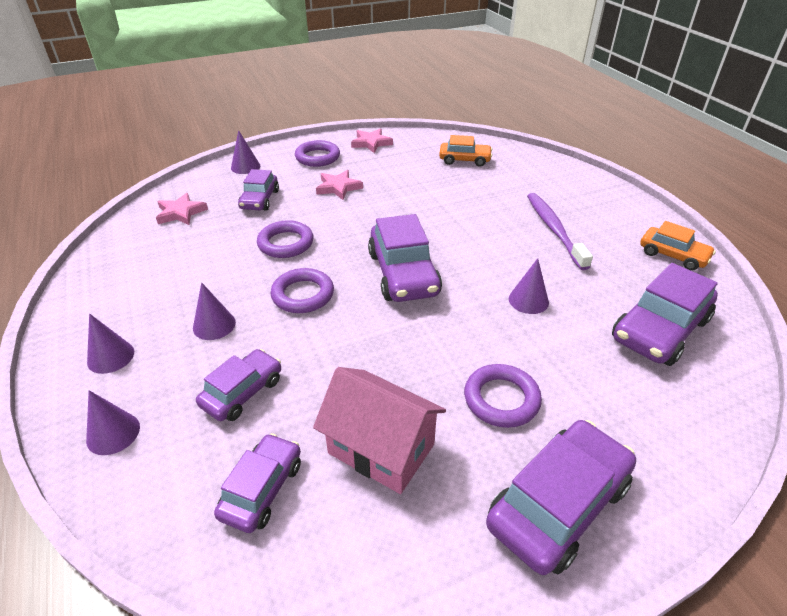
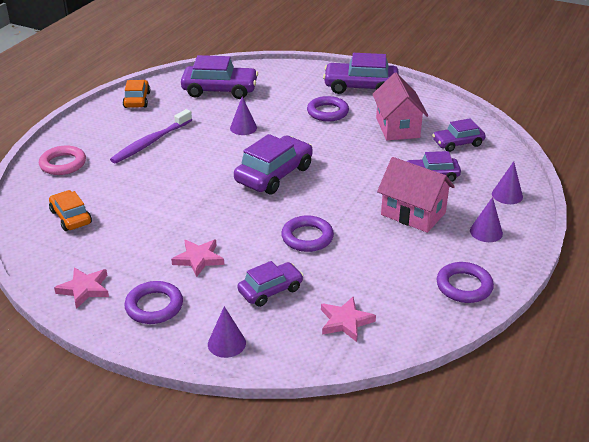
camera: 130 degrees left, 5 degrees down
(214, 325) = (413, 214): purple cone -> pink house
(303, 295) = (344, 199): purple ring -> purple ring (464, 286)
(556, 178) = (63, 164): none -> pink ring

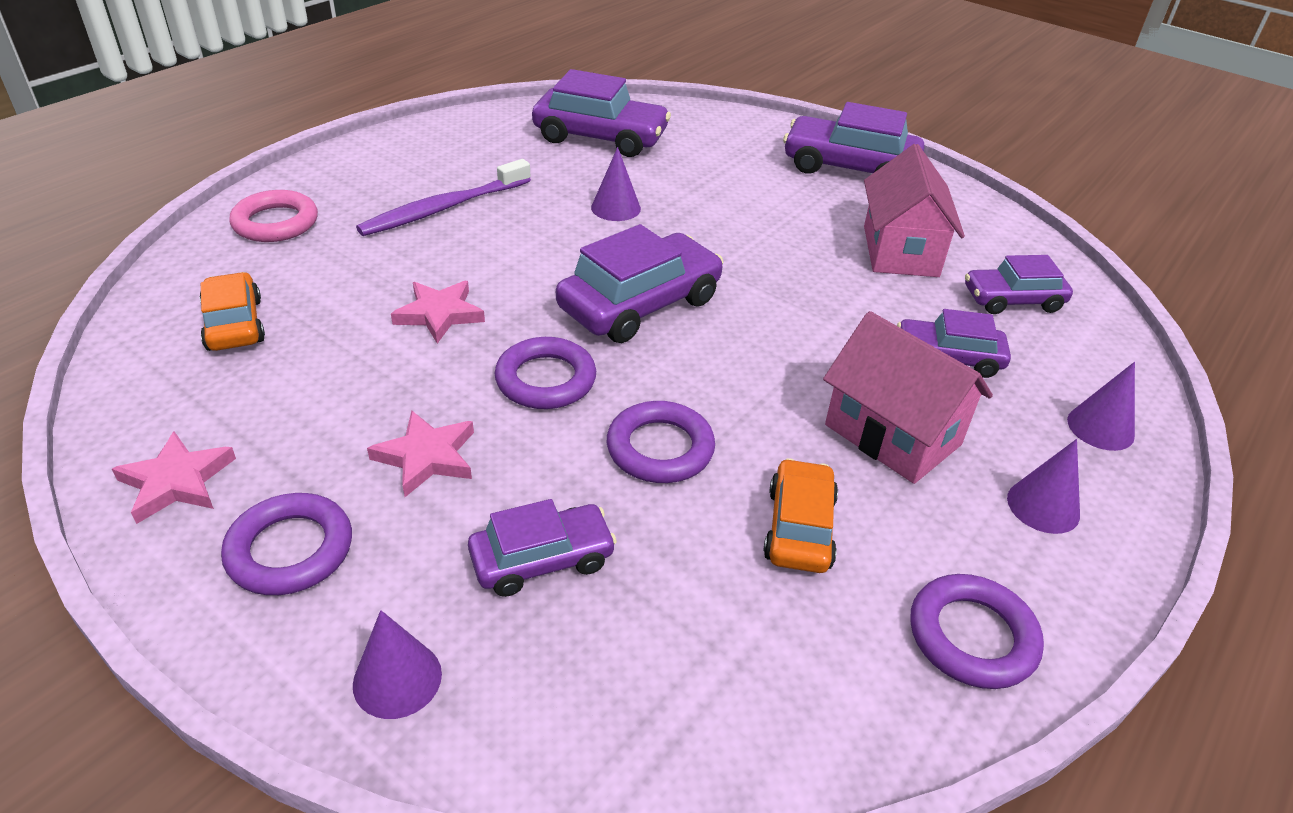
camera: 10 degrees right, 5 degrees up
(137, 100) = (454, 133): orange car -> orange car (799, 528)
(327, 112) = (777, 203): purple ring -> purple ring (546, 380)
(345, 321) = (678, 676): pink star -> pink star (439, 314)

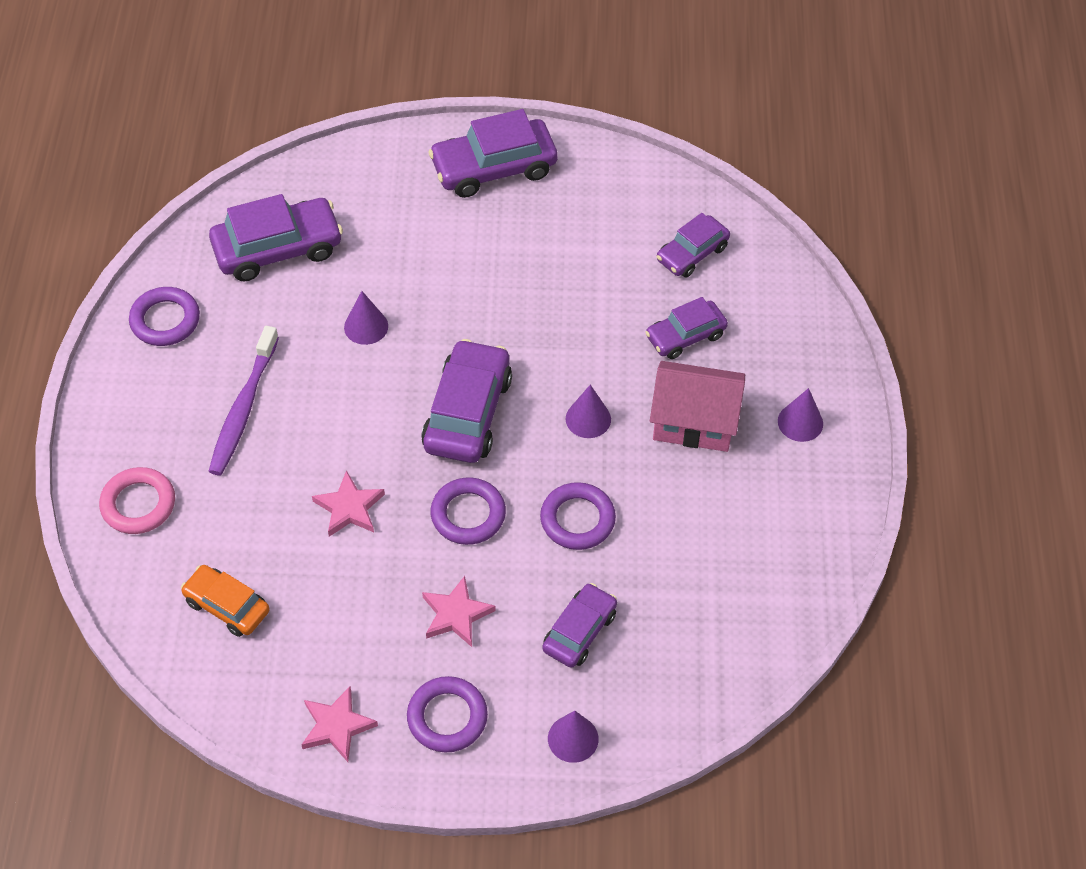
camera: 35 degrees left, 15 degrees up
(799, 528) = (690, 522): orange car -> none
(900, 251) = (593, 247): pink house -> none
(972, 636) = (811, 530): purple ring -> purple ring (165, 320)
(1100, 428) = (799, 340): purple cone -> purple cone (588, 419)

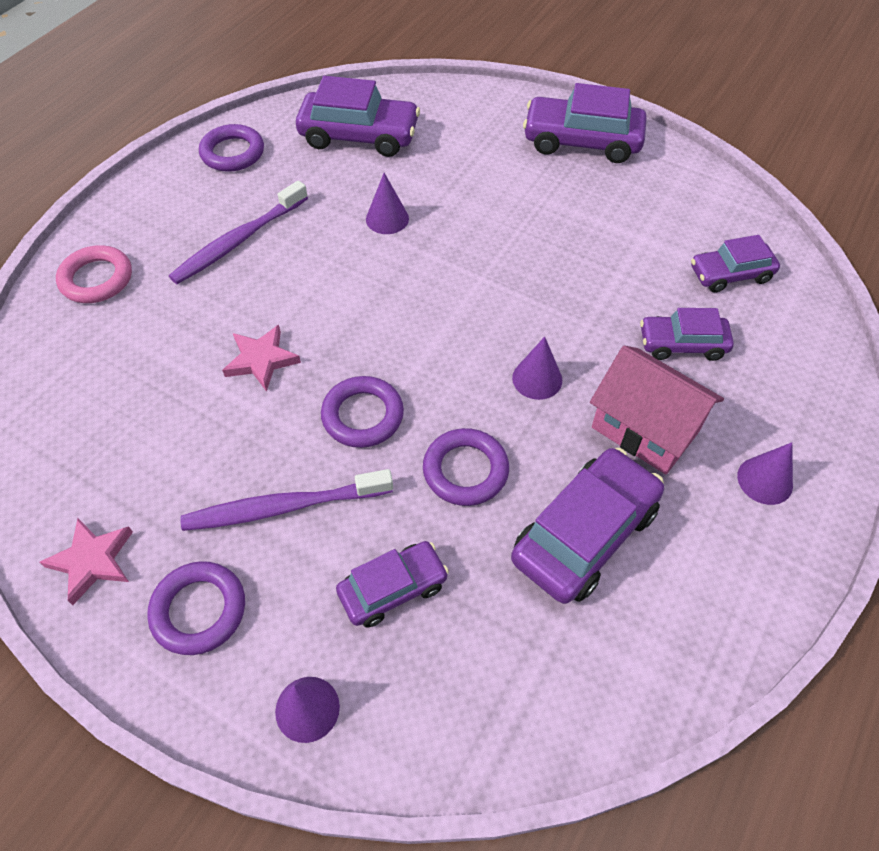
camera: 30 degrees right, 0 degrees up
(227, 606) = (92, 396): orange car -> none
(456, 614) = (283, 507): pink star -> purple toothbrush
(467, 413) = (425, 324): purple car -> purple car (584, 534)

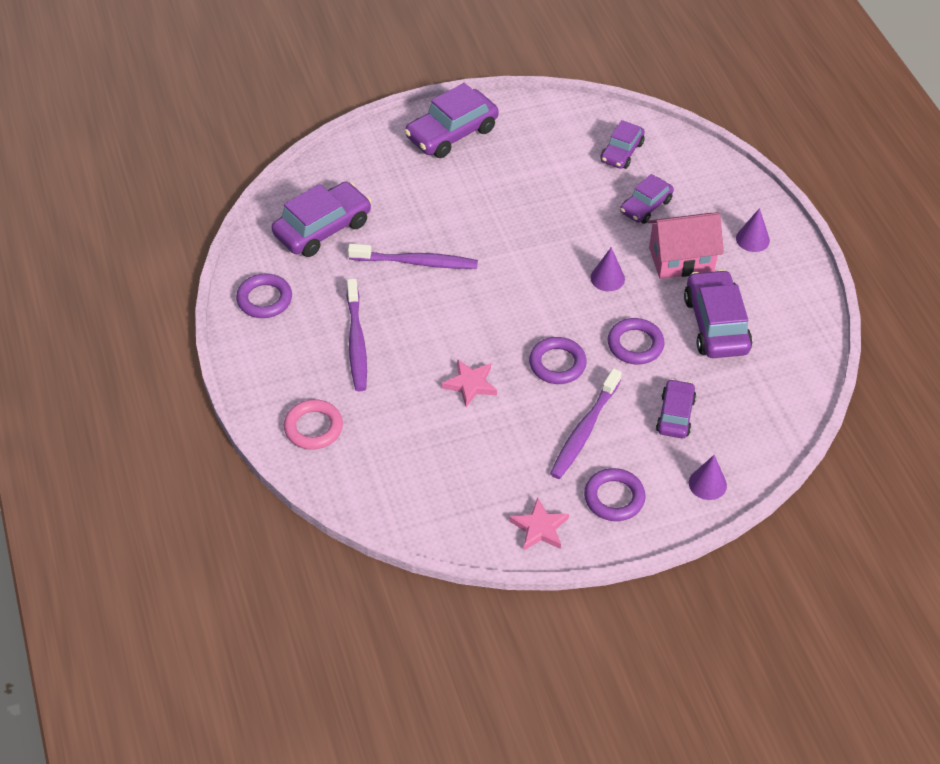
camera: 50 degrees left, 5 degrees down
(387, 219) = (416, 262): purple cone -> purple toothbrush

